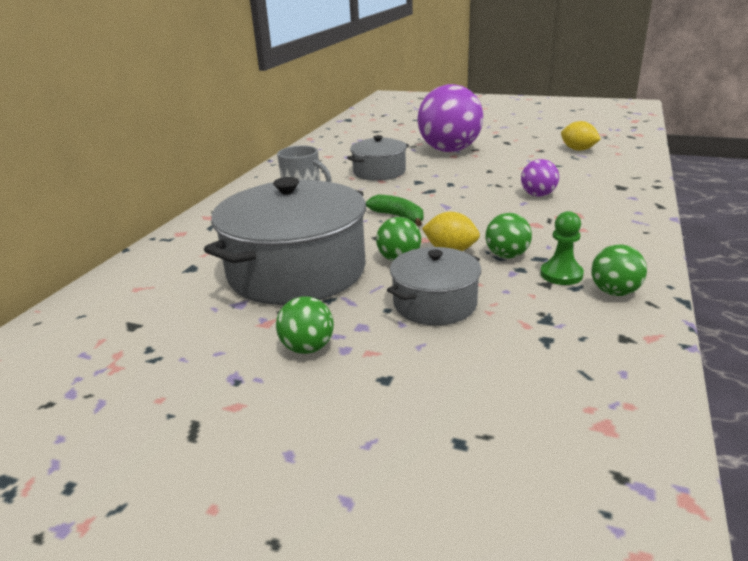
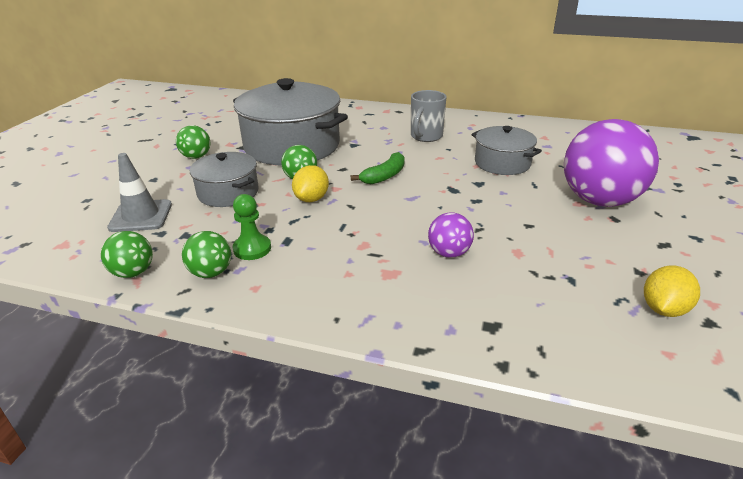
camera: 85 degrees right, 5 degrees up
(507, 255) = (295, 224): green ball -> green ball (133, 272)
(507, 365) = (141, 216): none -> grey traffic cone

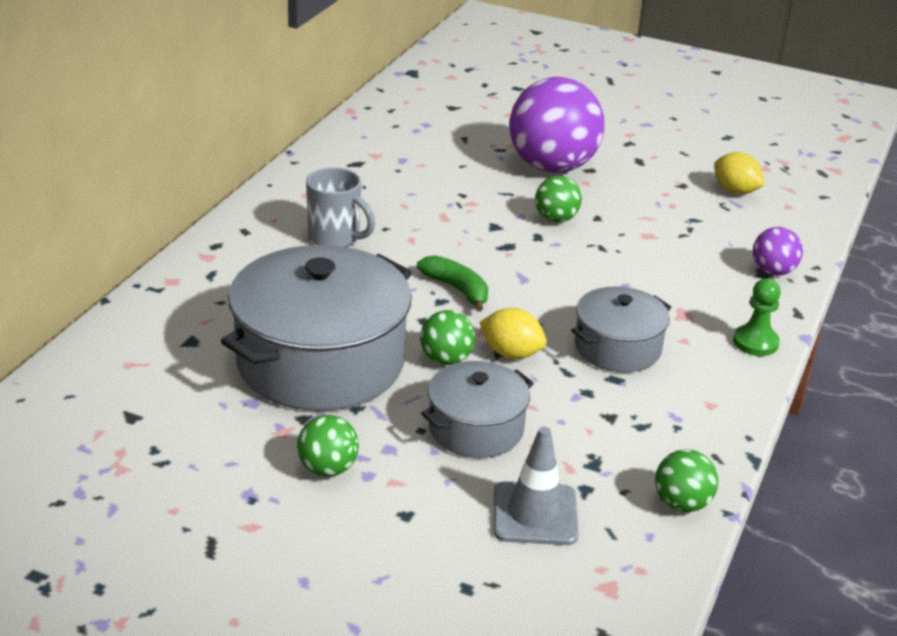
camera: 85 degrees left, 0 degrees up
(211, 273) = (682, 438): green ball -> green ball (556, 219)
(252, 249) = (632, 406): green pawn -> green pawn (755, 342)
(449, 253) = (648, 273): purple ball -> purple ball (773, 271)
(502, 163) = (444, 200): grey pot -> grey pot (617, 348)

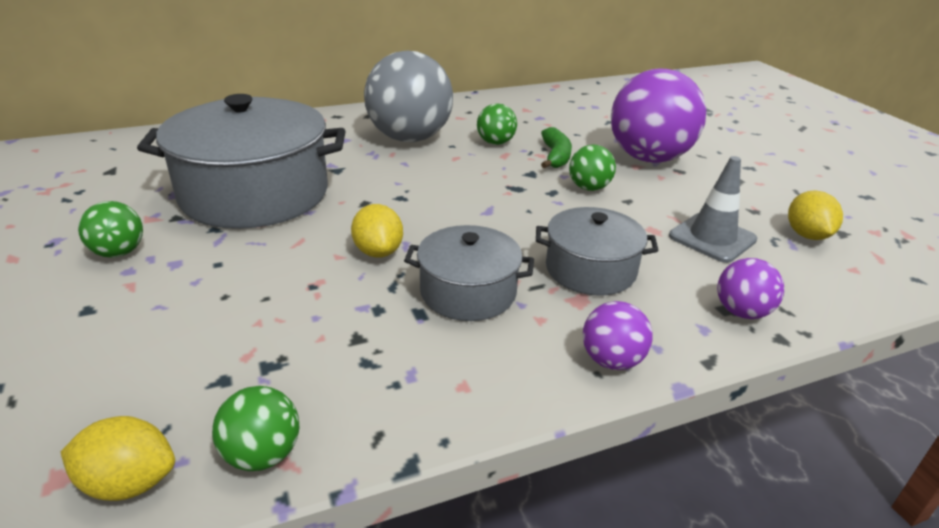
camera: 45 degrees right, 0 degrees up
(336, 238) = (409, 138): grey mug -> grey ball
(446, 359) = (328, 231): green ball -> green ball (495, 143)
(457, 289) = (426, 196): green banana -> green banana (555, 156)
(476, 428) = (249, 284): grey pot -> grey pot (590, 270)
(535, 514) = (149, 371): grey traffic cone -> grey traffic cone (712, 238)
(647, 561) = (129, 483): none -> yellow lemon
(755, 342) = (611, 360): green pawn -> purple ball

